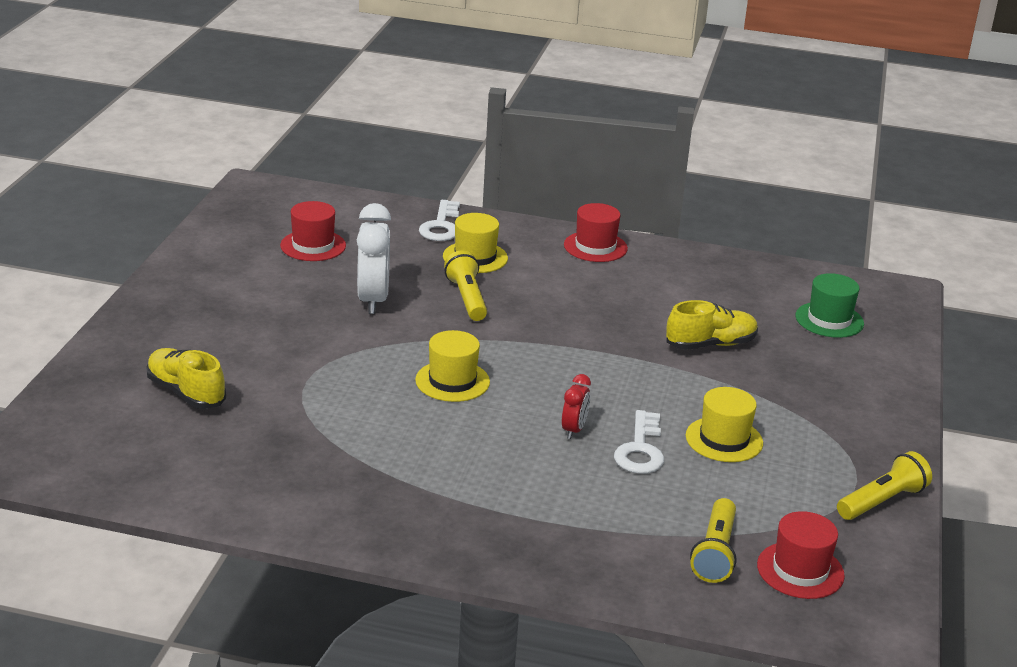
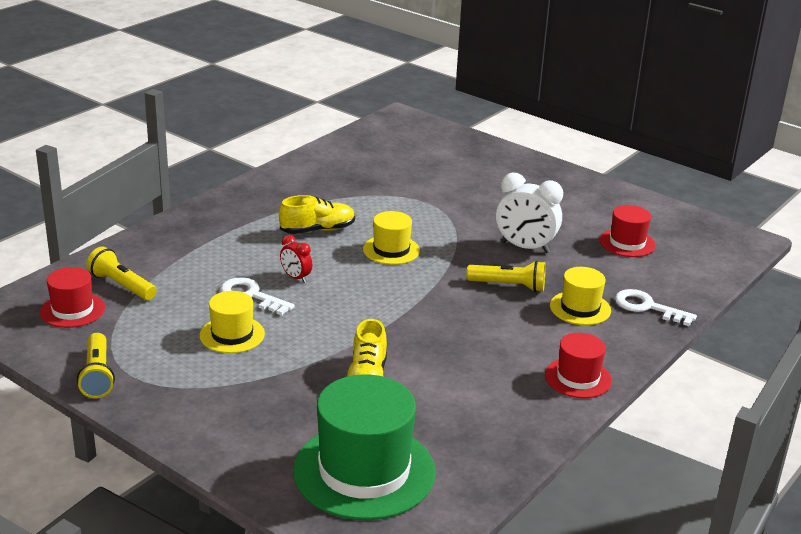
camera: 115 degrees right, 0 degrees up
(186, 392) = (437, 166): yellow shoe -> yellow shoe (317, 230)
(829, 320) = (364, 471): green hat -> green hat, size x1.89

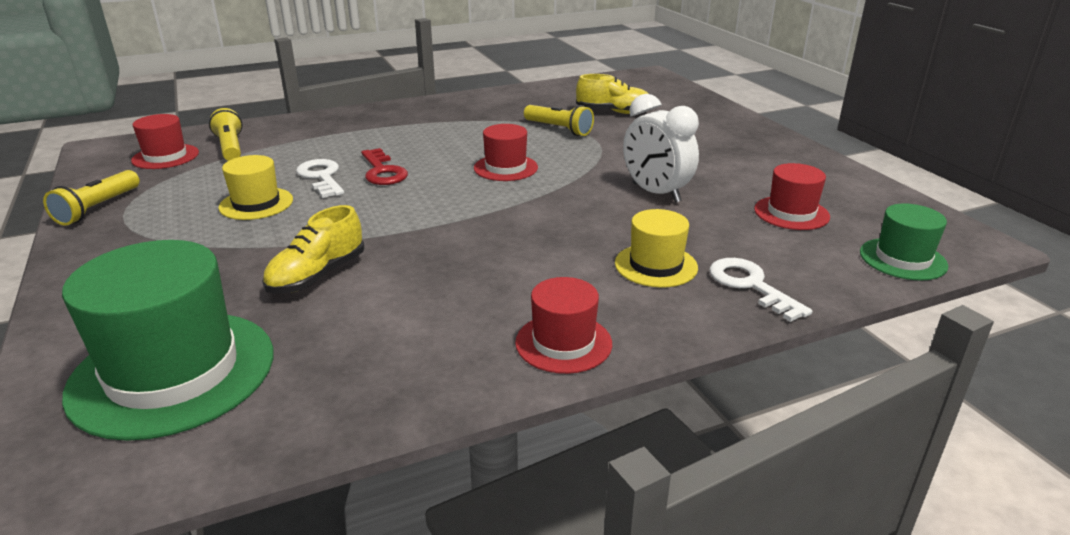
camera: 30 degrees right, 0 degrees up
(296, 277) = (382, 171): red clock -> red key
(317, 230) = (457, 140): yellow shoe -> yellow shoe (614, 112)
(391, 250) = (505, 168): yellow hat -> red hat
(508, 286) = (593, 224): yellow flashlight -> yellow flashlight (559, 129)
(716, 263) = (902, 259): none -> green hat

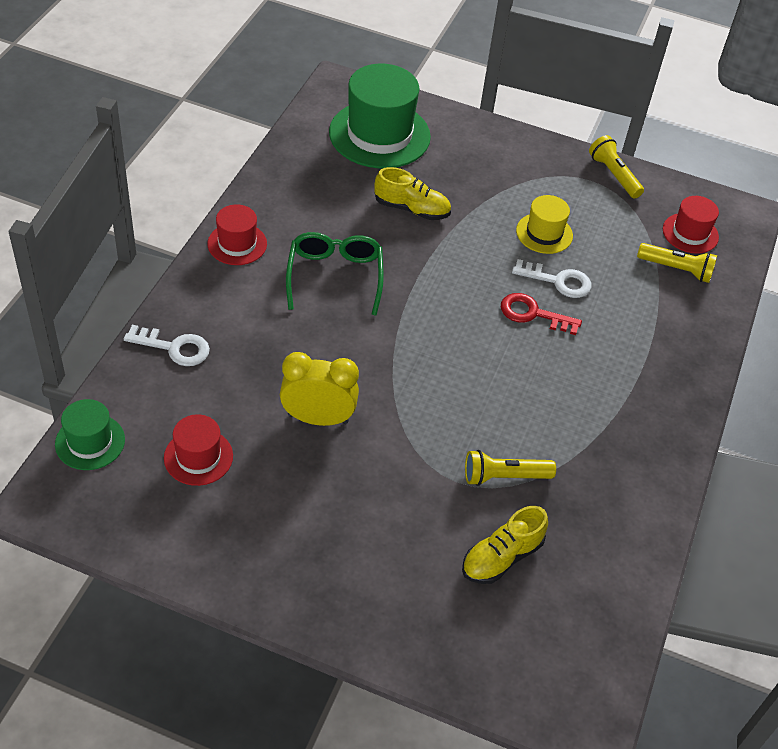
camera: 130 degrees right, 20 degrees up
(317, 276) = (412, 209): yellow shoe -> yellow shoe turned 120 degrees clockwise
(498, 263) = (335, 276): none -> green glasses
(505, 168) = (461, 378): red hat -> none
(655, 193) = (318, 418): white clock -> yellow clock
(656, 265) = (244, 331): yellow hat -> none

